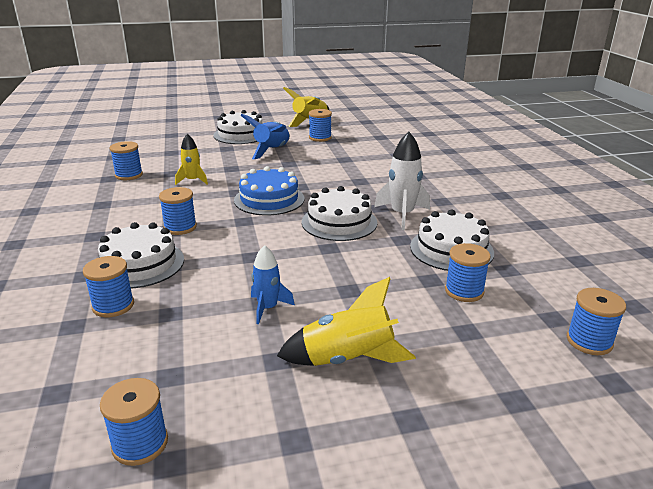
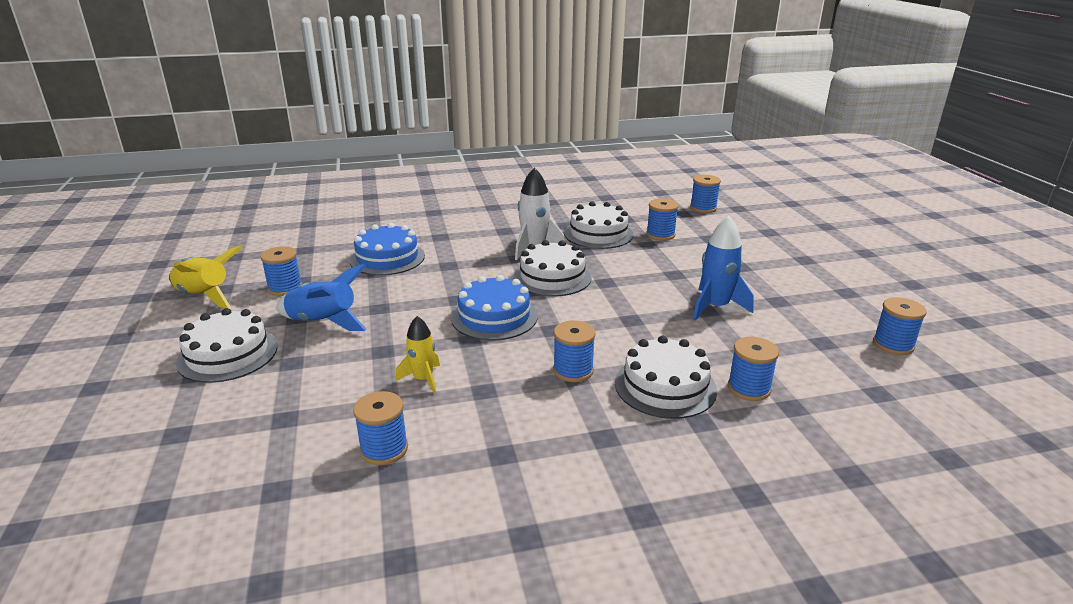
camera: 90 degrees left, 0 degrees up
(268, 308) = (715, 307): blue rocket -> blue rocket, size x1.57
(347, 359) = (762, 276): yellow rocket -> none
(370, 160) = (387, 258): none -> blue cake

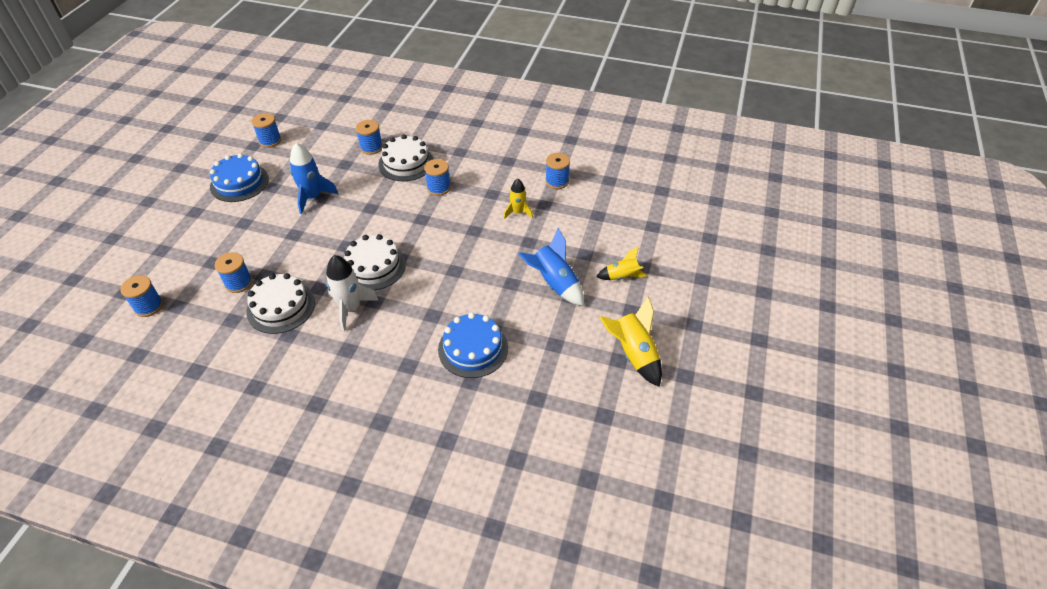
camera: 150 degrees left, 20 degrees up
(227, 354) = (622, 276): white cake -> yellow rocket
(285, 288) = (569, 338): blue spool -> none
(494, 317) = (445, 243): blue cake -> blue cake (239, 182)

